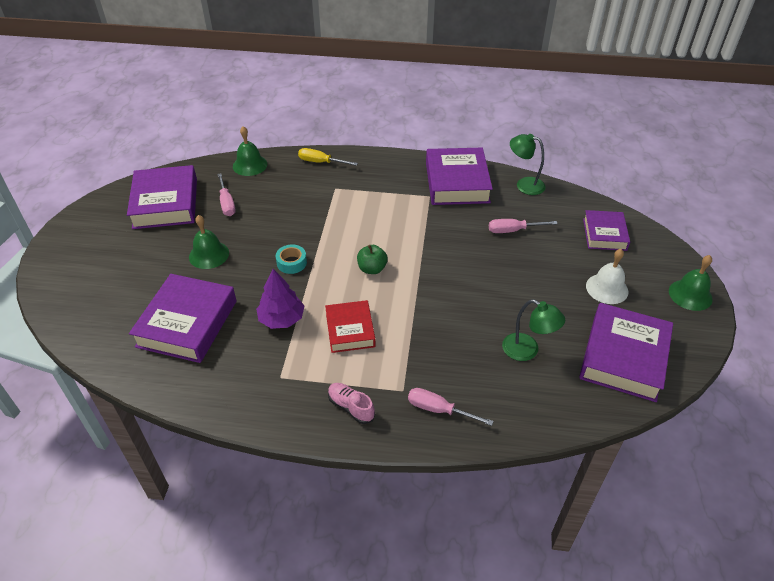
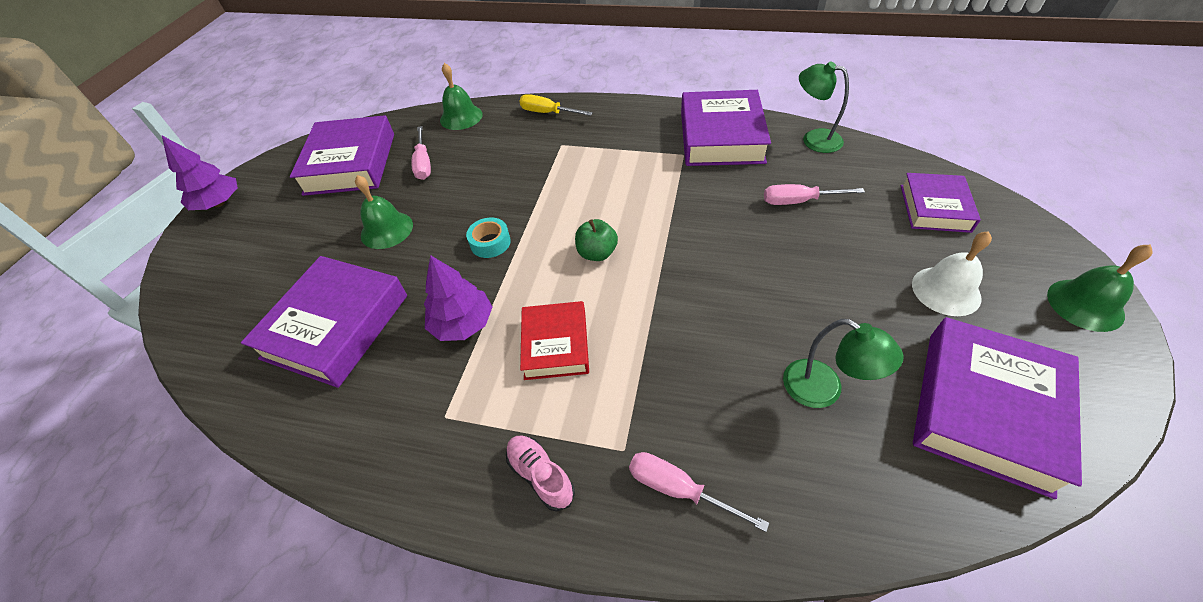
camera: 10 degrees right, 5 degrees up
(62, 236) = (219, 203): none -> purple tree

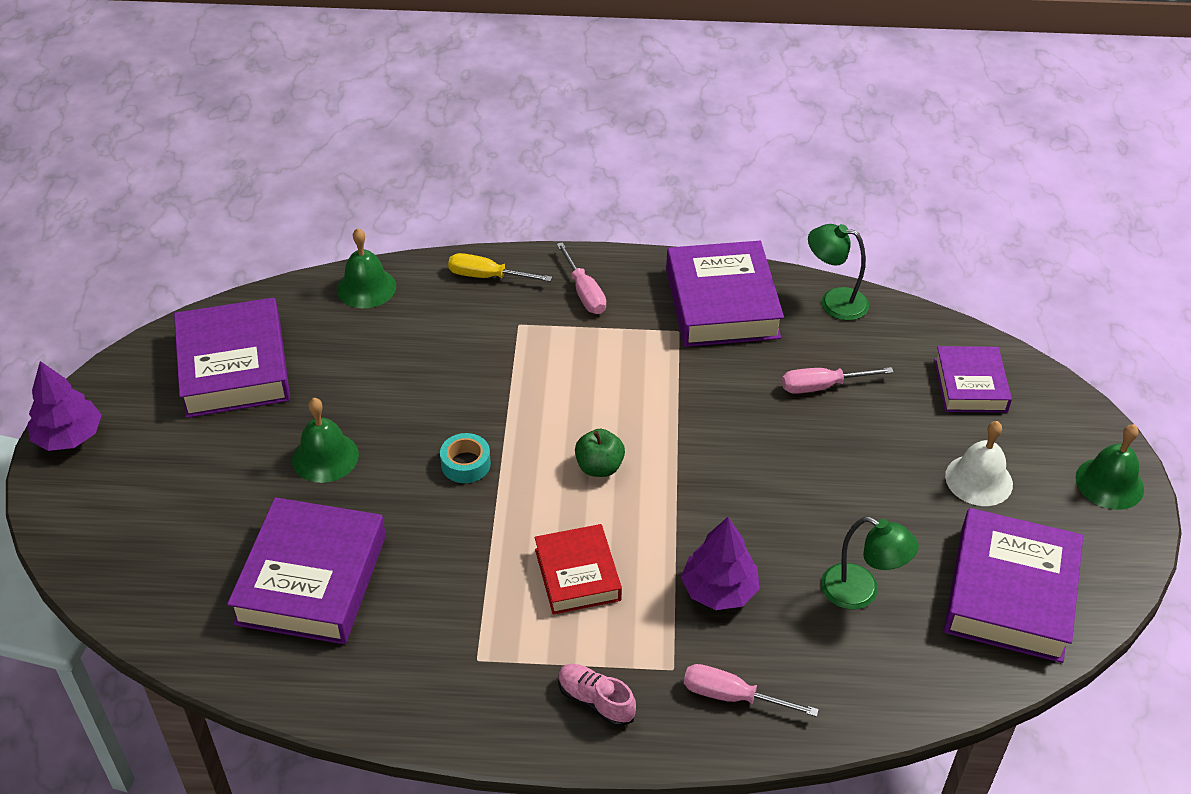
camera: 15 degrees left, 5 degrees down
(423, 164) = (339, 362): pink screwdriver -> pink screwdriver (584, 292)
(463, 324) = (464, 562): purple tree -> purple tree (719, 590)

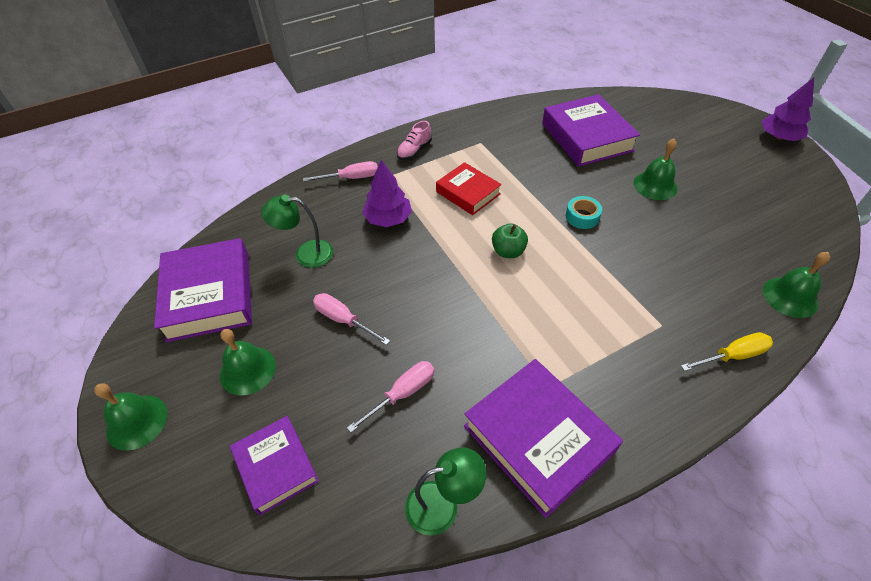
camera: 150 degrees right, 5 degrees up
(234, 367) = (771, 205): purple book -> none
(584, 292) = (650, 383): pink screwdriver -> pink screwdriver (343, 320)
(595, 701) = (414, 151): pink shoe -> pink shoe turned 120 degrees clockwise
(979, 480) = (247, 370): white bell -> green bell

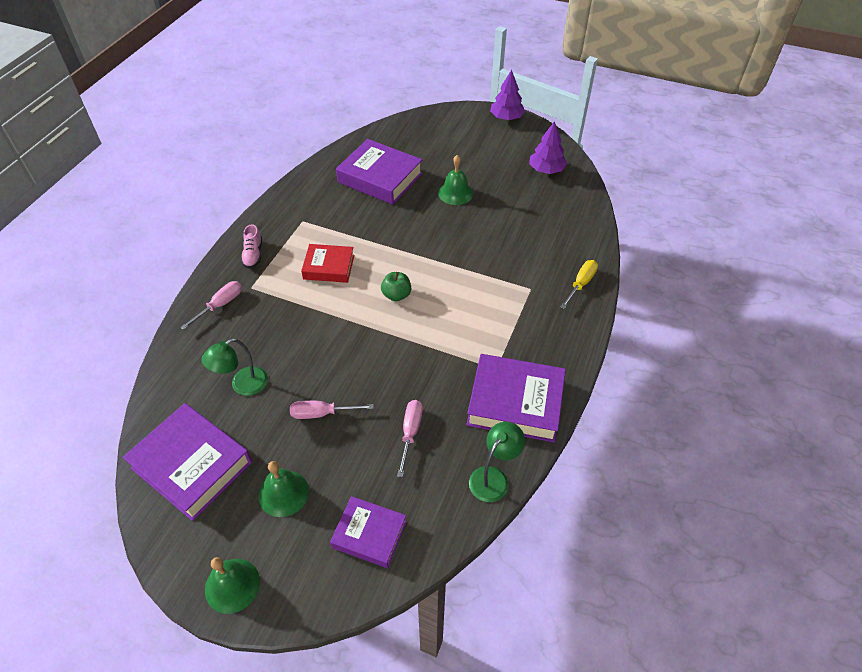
camera: 40 degrees left, 0 degrees up
(388, 219) = (284, 321): purple tree -> purple tree (546, 170)
(582, 217) = (426, 242): turquoise tape -> none
(790, 297) = (585, 229): green bell -> none

